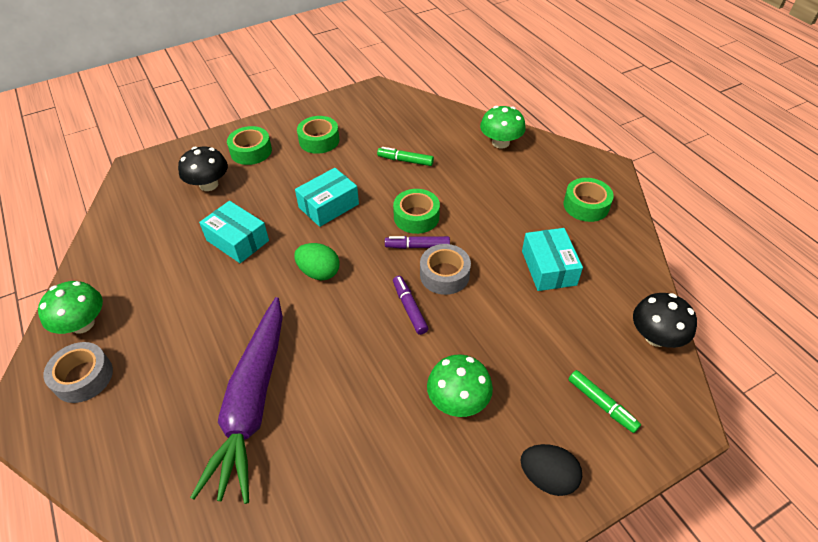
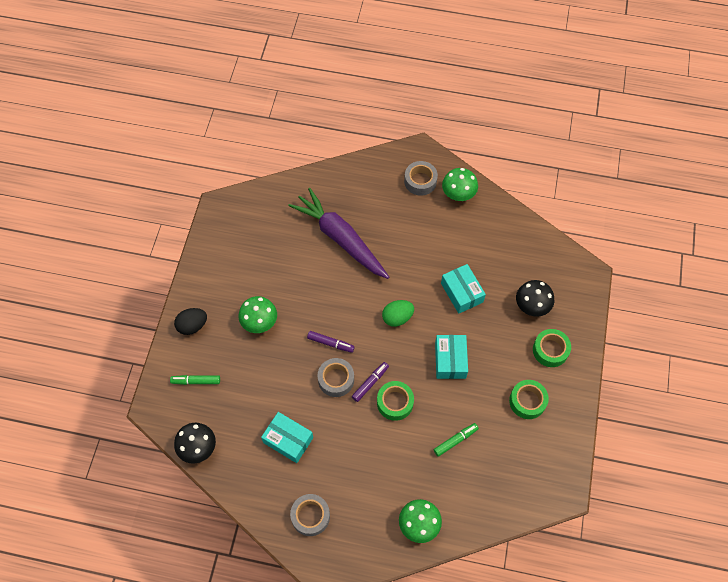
camera: 130 degrees right, 15 degrees up
(237, 240) = (462, 292): turquoise box -> turquoise box turned 75 degrees clockwise
(586, 205) = (310, 516): green tape -> grey tape

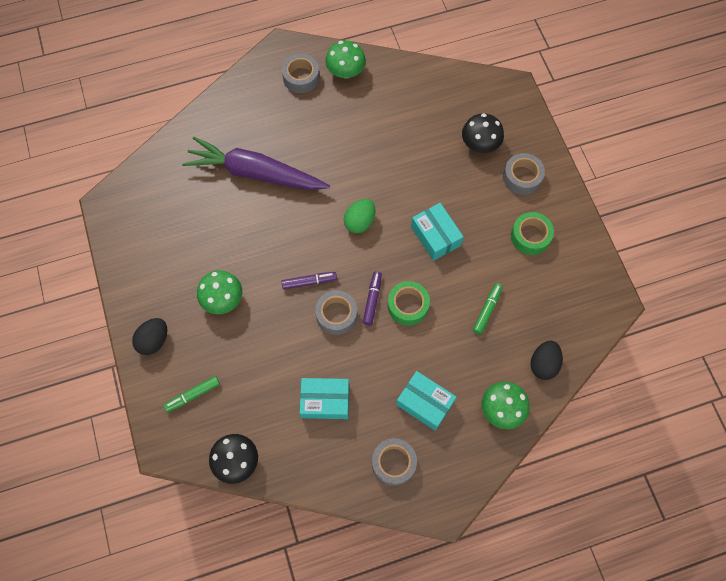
camera: 30 degrees left, 5 degrees up
(462, 292) = (407, 165): turquoise box -> turquoise box (425, 403)
(474, 508) = (543, 364): none -> black egg
(550, 350) = (522, 177): green tape -> grey tape

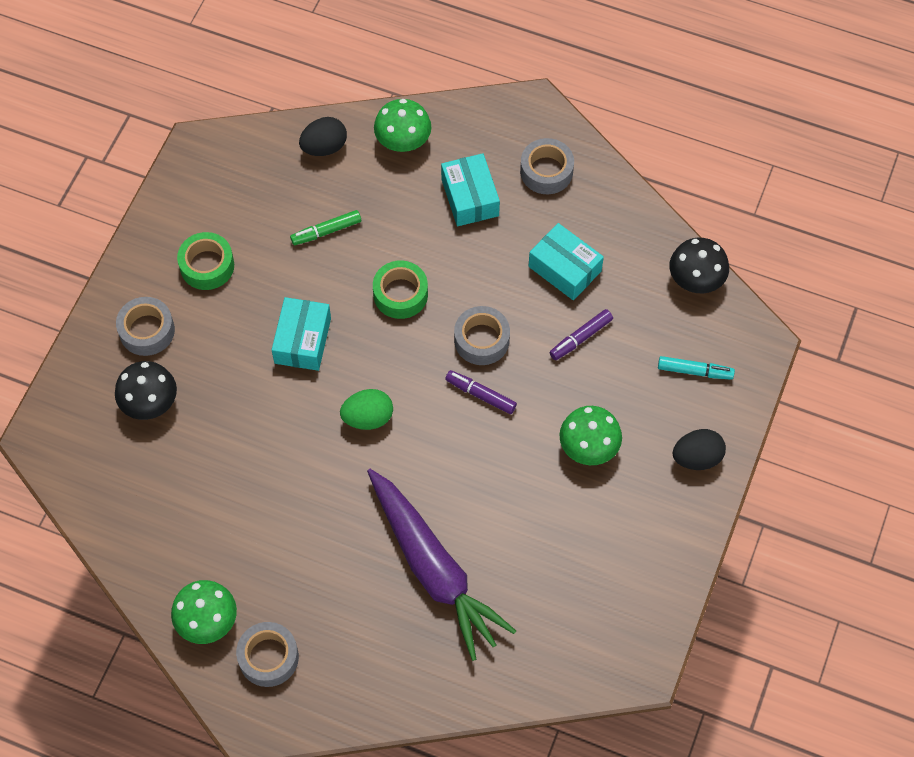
camera: 140 degrees left, 5 degrees down
(193, 395) = (695, 371): green marker -> turquoise marker
(372, 299) = (431, 327): purple marker -> purple marker (580, 338)

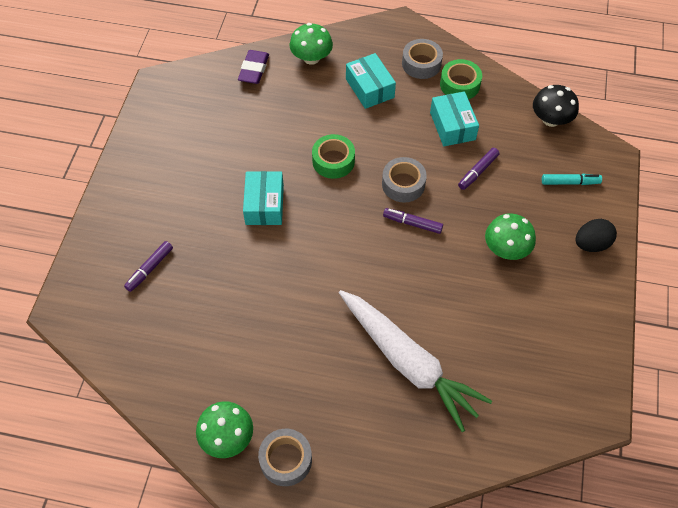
camera: 10 degrees left, 5 degrees down
(147, 331) = (139, 216): grey tape -> none
(149, 402) = (150, 269): black mushroom -> purple marker
(207, 266) = (179, 162): green tape -> green tape (459, 85)
(324, 147) = (254, 70): black egg -> purple eraser
(326, 231) = (267, 126): green marker -> none
(368, 418) = (328, 254): green egg -> none
(433, 569) = (408, 362): purple carrot -> white carrot
(565, 269) = (452, 126): turquoise box -> turquoise box turned 45 degrees clockwise

